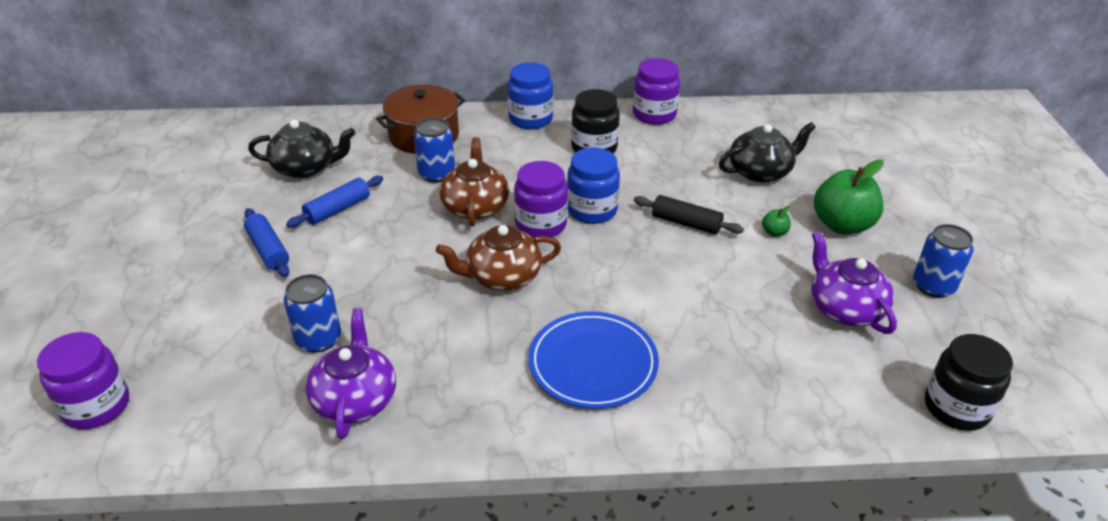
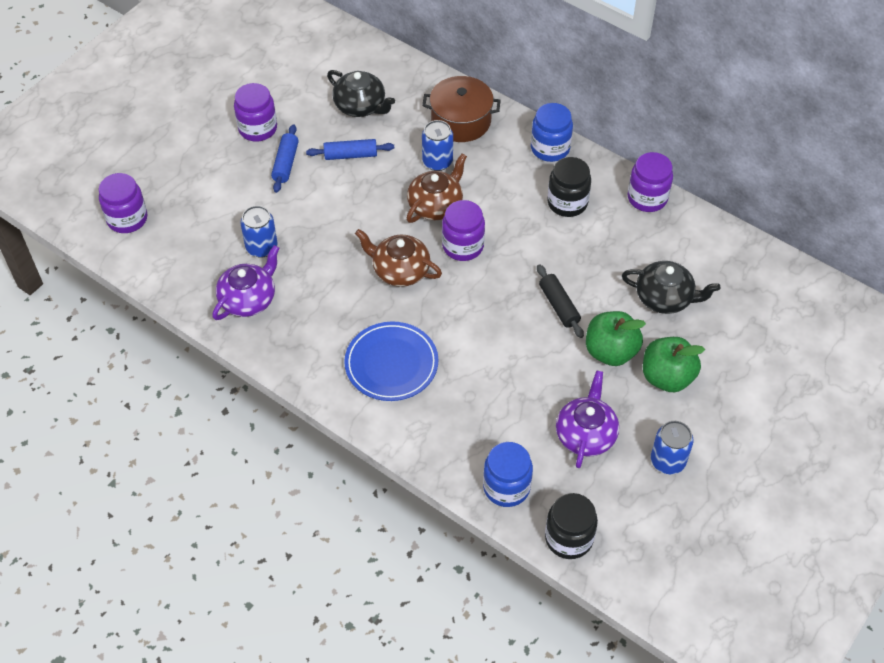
camera: 40 degrees right, 15 degrees up
(201, 236) = (258, 128): none -> purple jar
(592, 210) = (507, 255): blue jar -> blue jar (506, 487)
(774, 232) = (610, 351): green apple -> green apple, size x2.38

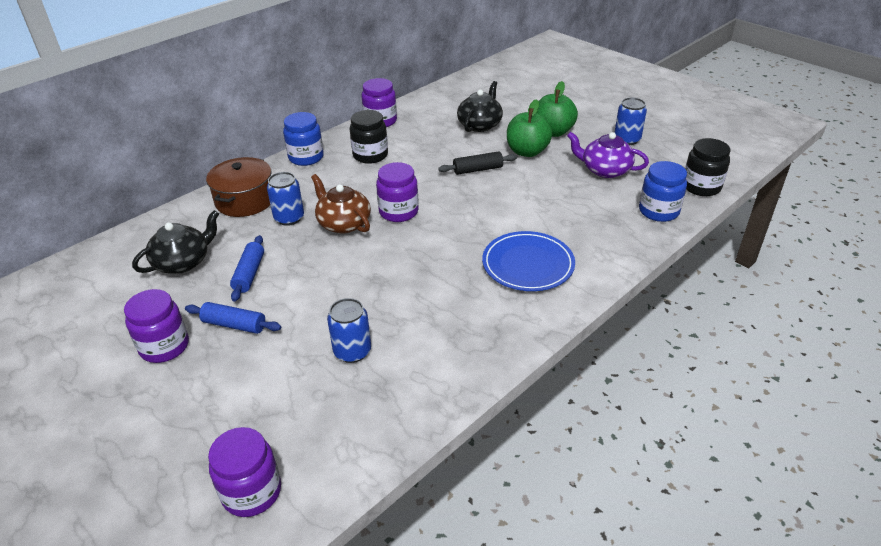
camera: 80 degrees left, 15 degrees down
(248, 299) = (426, 366): purple teapot -> none
(400, 270) = (416, 251): brown teapot -> none

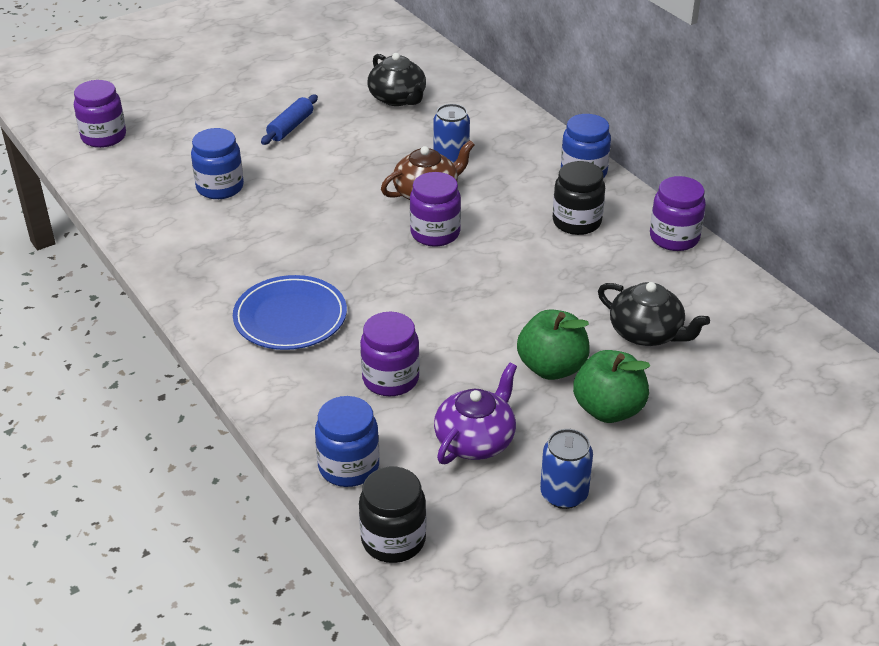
camera: 100 degrees right, 0 degrees up
(164, 346) = (281, 95): purple jar -> purple jar (390, 379)
(245, 200) = (497, 130): brown pot -> none
(249, 274) = (362, 134): blue rolling pin -> none
(352, 351) = (220, 187): blue can -> blue jar
(478, 169) = (514, 310): black rolling pin -> none

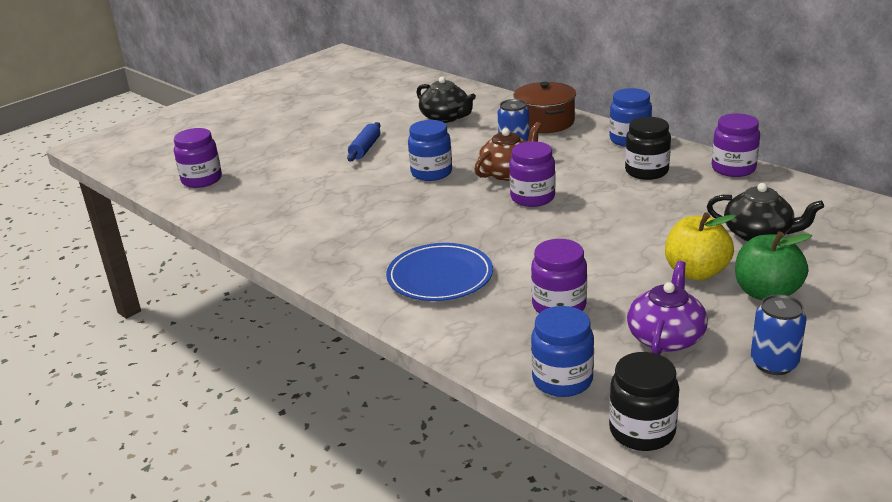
camera: 10 degrees left, 10 degrees down
(220, 187) = (325, 197): blue jar -> blue jar (431, 173)
(503, 127) = (545, 122): none -> brown pot
(552, 368) = (696, 272): green apple -> yellow apple

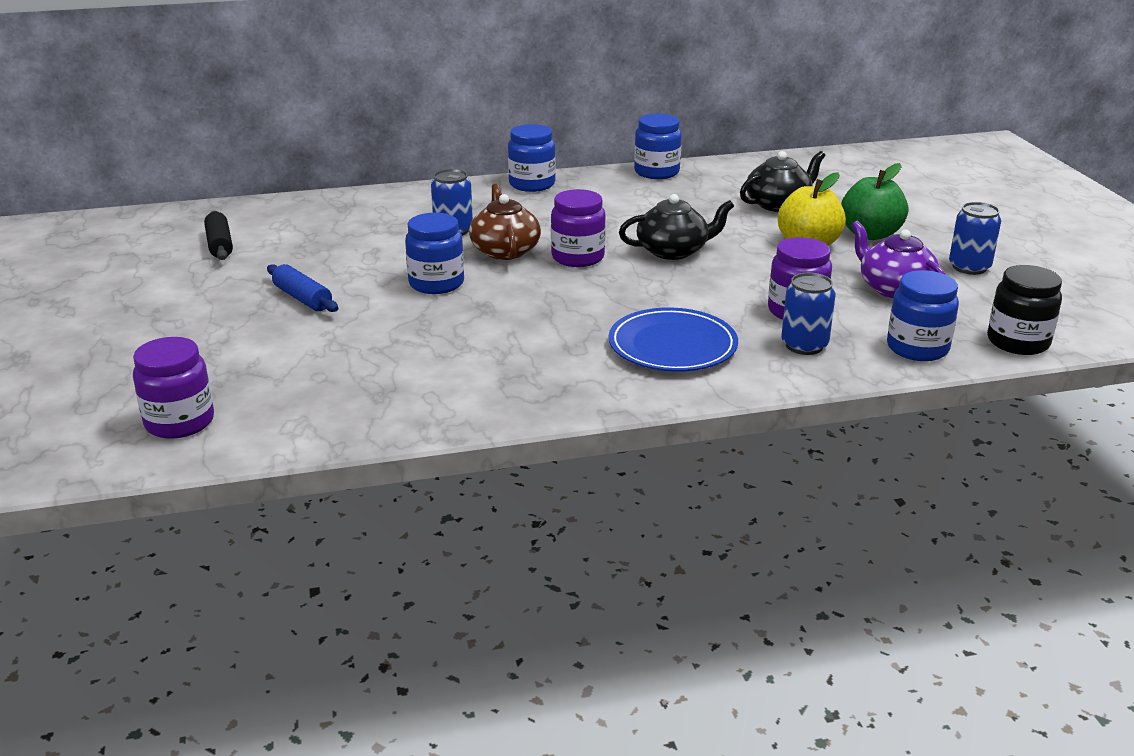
camera: 60 degrees left, 0 degrees up
(402, 103) = (220, 244): none -> black rolling pin
(445, 117) = (311, 236): black teapot -> black teapot (673, 251)
(503, 327) = (804, 345): none -> blue can
(545, 122) = (423, 201): brown pot -> none
(646, 171) = (606, 200): black jar -> none
(733, 169) = (656, 172): purple jar -> blue jar

